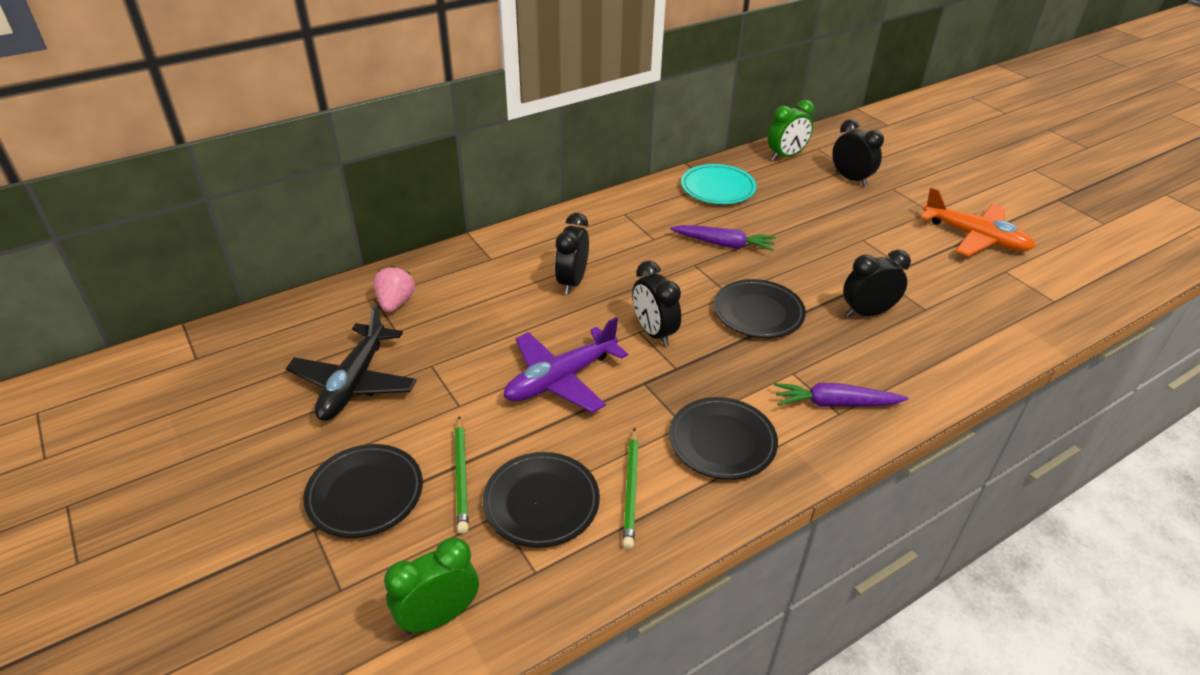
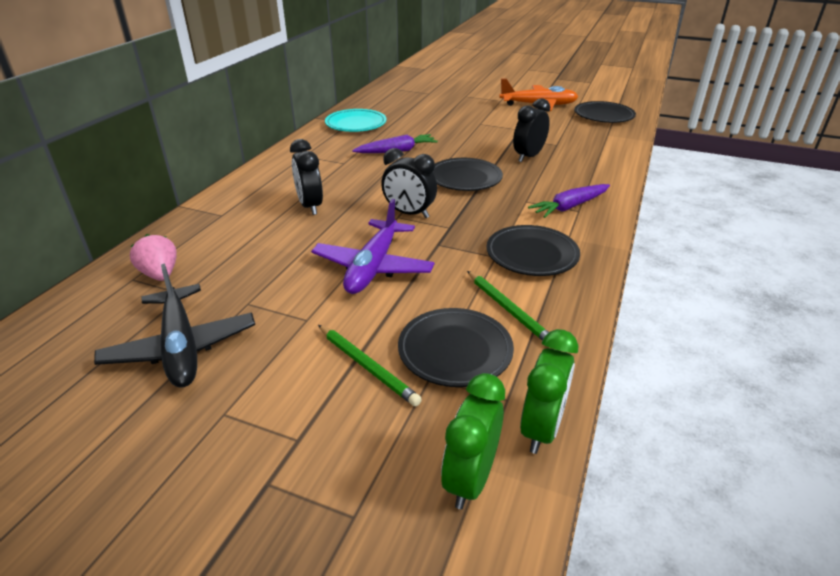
camera: 35 degrees left, 5 degrees down
(365, 494) = (291, 426): black plate -> black plate (603, 116)
(786, 156) = (381, 97): green clock -> green clock (541, 429)
(850, 179) = (435, 98): black clock -> none

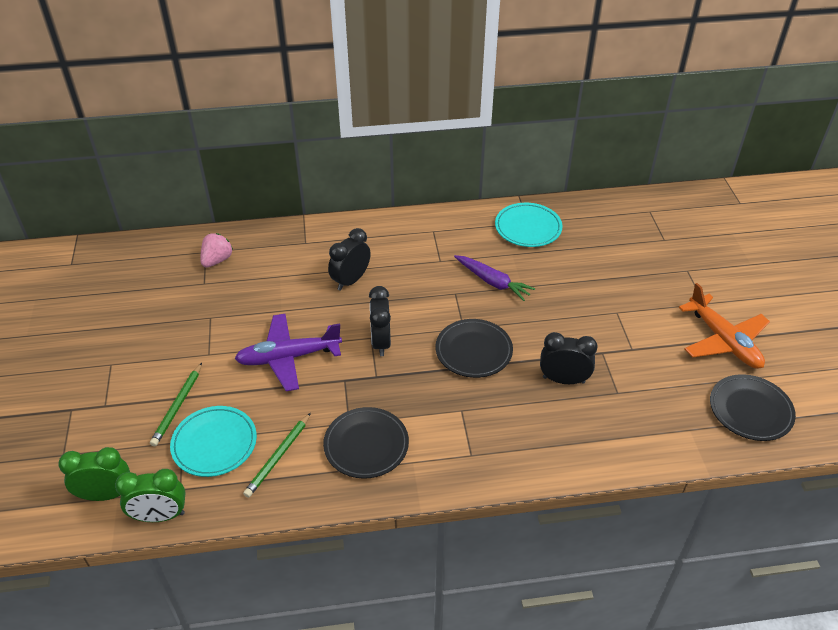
camera: 60 degrees right, 10 degrees up
(181, 347) = (154, 314): black plane -> none
(455, 351) = (214, 444): black plate -> turquoise plate
(570, 206) = (474, 446): purple carrot -> none

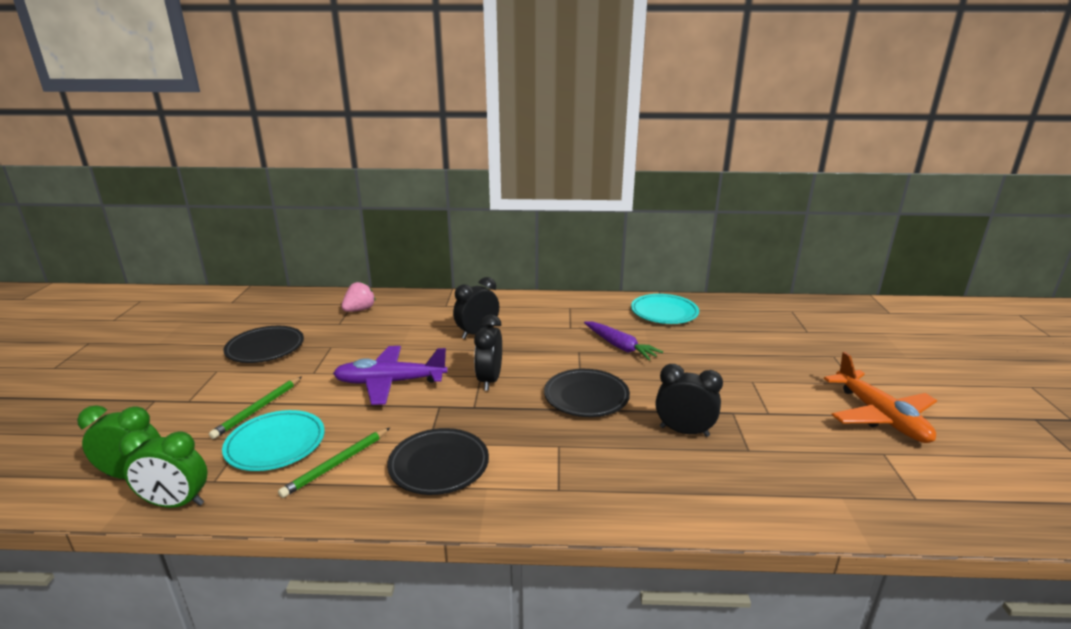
camera: 10 degrees right, 20 degrees down
(750, 410) = (922, 486): black plate -> black plate (265, 348)

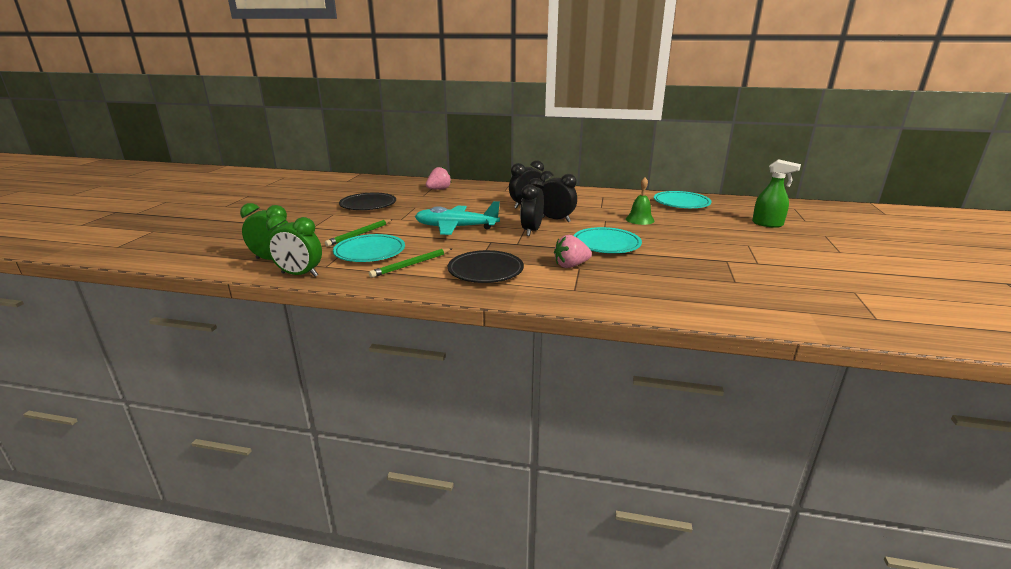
camera: 10 degrees right, 0 degrees up
(390, 382) = (456, 227): purple plane -> turquoise plane
(548, 442) = (571, 265): none -> pink strawberry
(586, 397) = (606, 244): black plate -> turquoise plate
(620, 346) = (640, 219): purple carrot -> green bell
(684, 431) = (683, 267): black clock -> black clock (555, 219)
(767, 342) = (767, 224): none -> green spray bottle
(880, 416) = (857, 271): orange plane -> none

